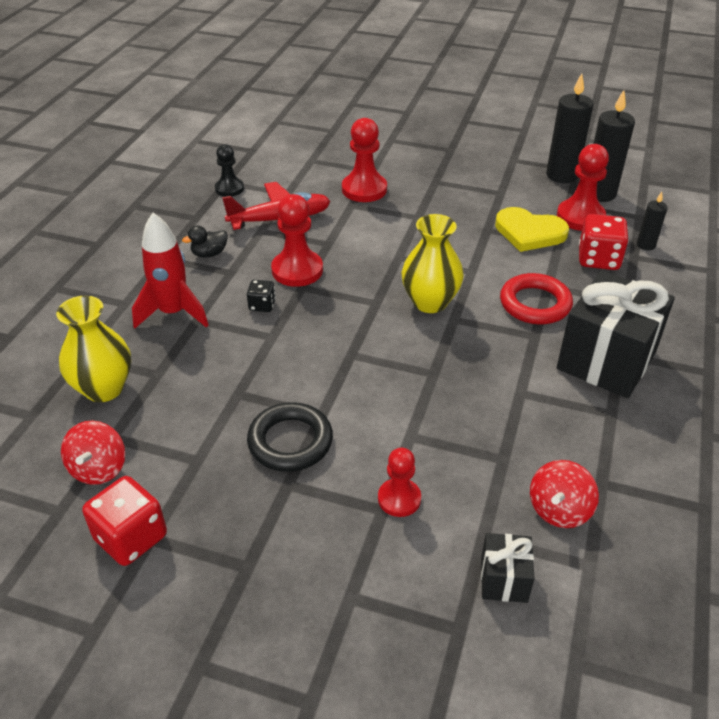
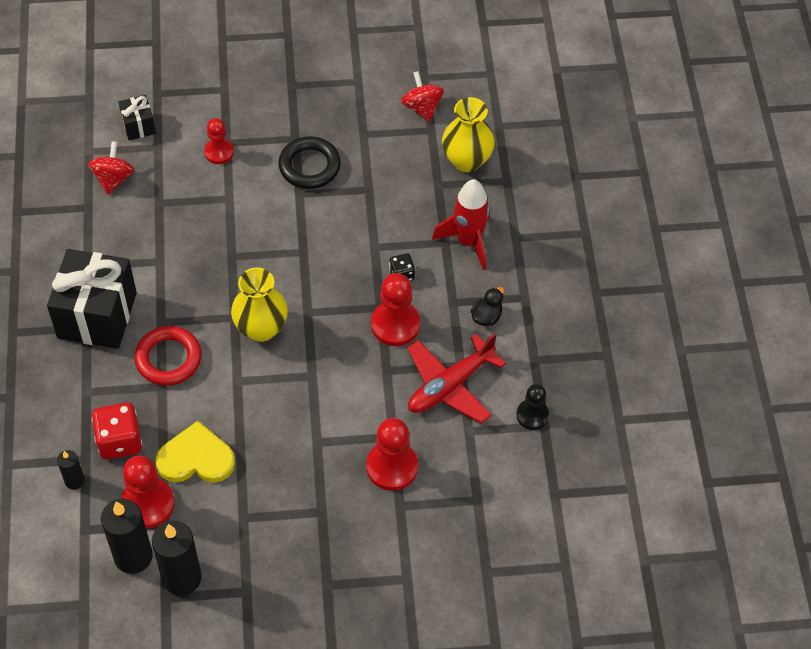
camera: 155 degrees right, 15 degrees up
(131, 538) = (369, 77): red dice -> none

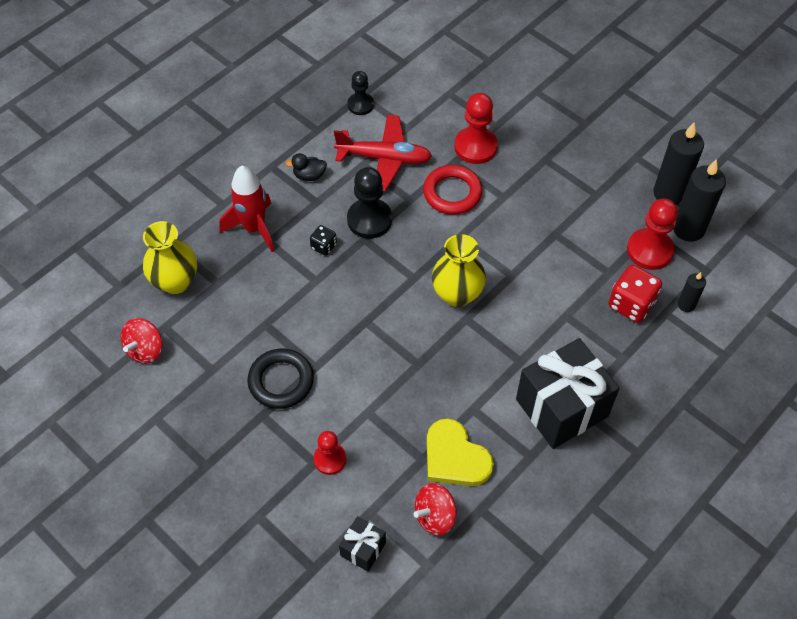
camera: 130 degrees left, 0 degrees up
(168, 359) = (542, 330): red ring -> red ring (452, 193)
(196, 458) = (590, 251): yellow heart -> yellow heart (455, 457)
(395, 325) = (369, 220): red pawn -> black pawn

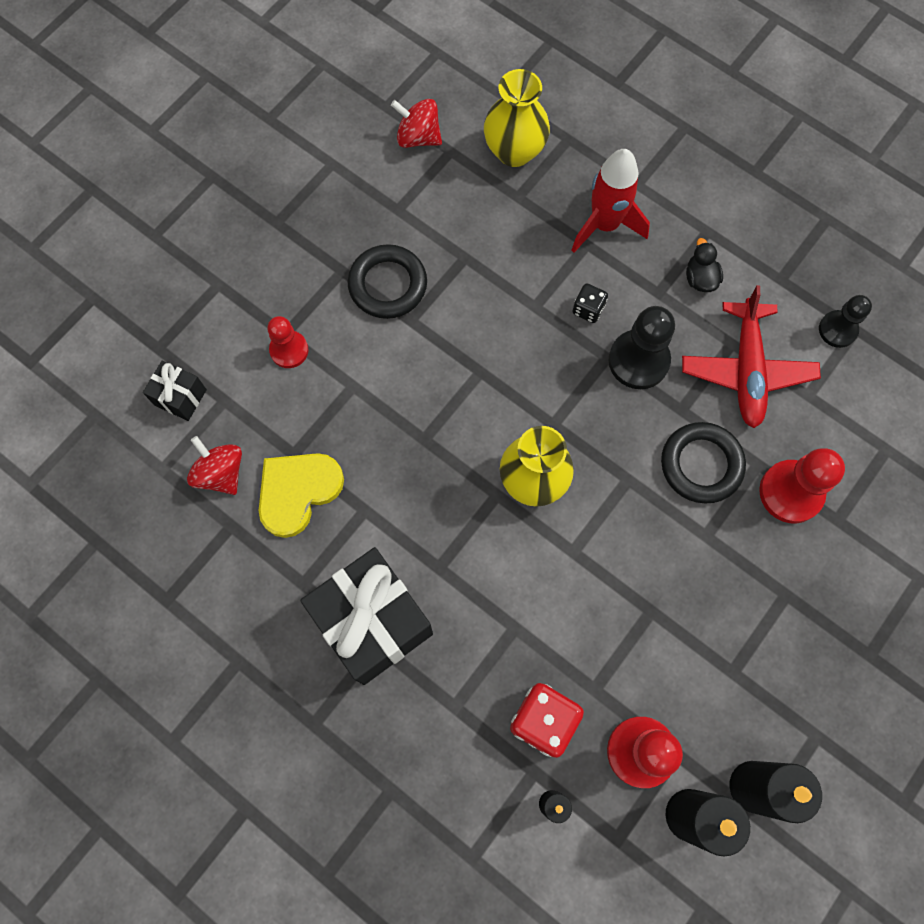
camera: 85 degrees right, 15 degrees up
(452, 193) = (701, 464): red ring -> black ring

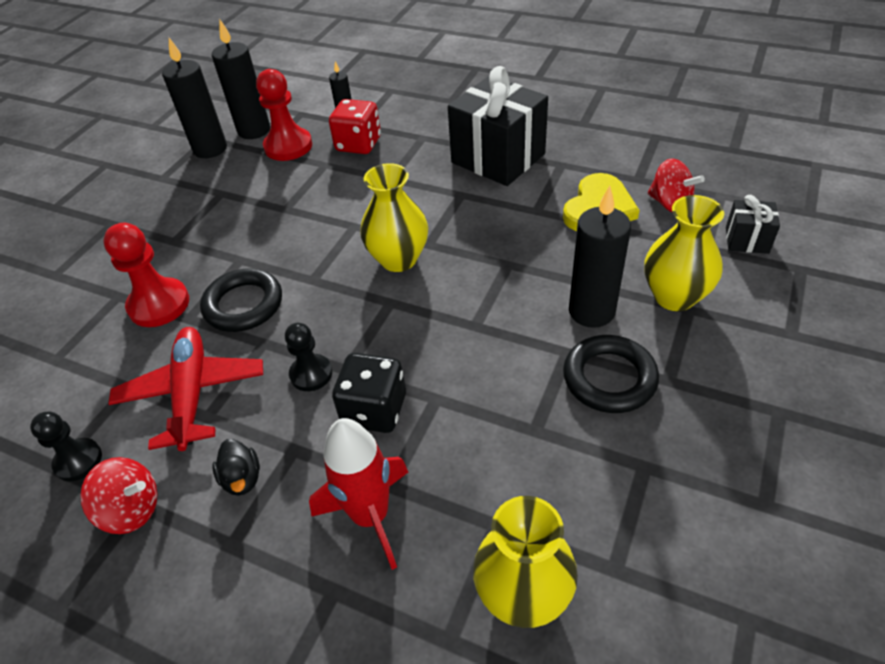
camera: 170 degrees right, 25 degrees down
(289, 350) = (674, 296): red pawn -> yellow vase
(370, 356) = (591, 311): none -> black candle
(418, 137) = (671, 578): red spinning top -> red spinning top (132, 509)
(588, 309) = (374, 410): black dice -> black dice, size x1.81
(638, 360) = (311, 374): black pawn -> black pawn, size x0.63

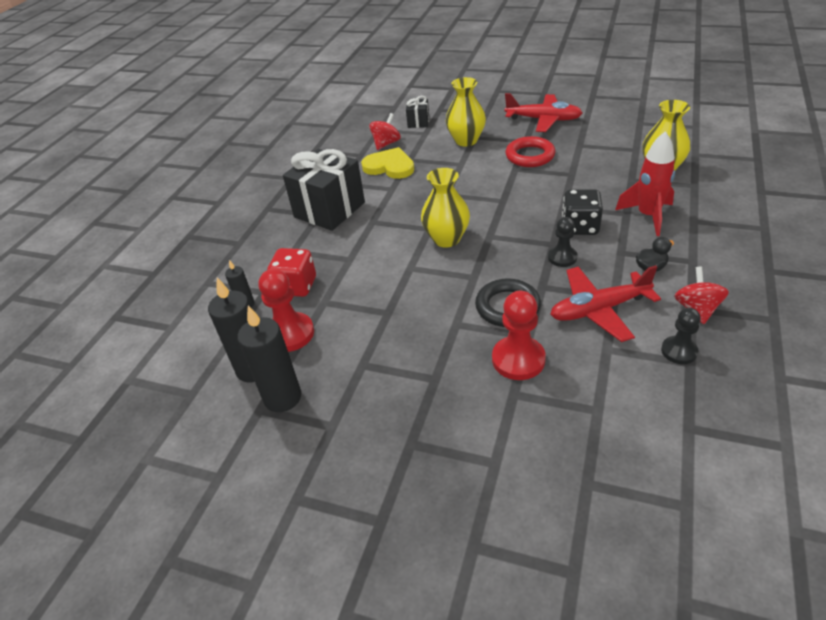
camera: 95 degrees left, 5 degrees down
(591, 311) = (482, 163): black candle -> none
(609, 378) = (530, 156): black ring -> red ring
(760, 423) = (543, 120): none -> red plane

